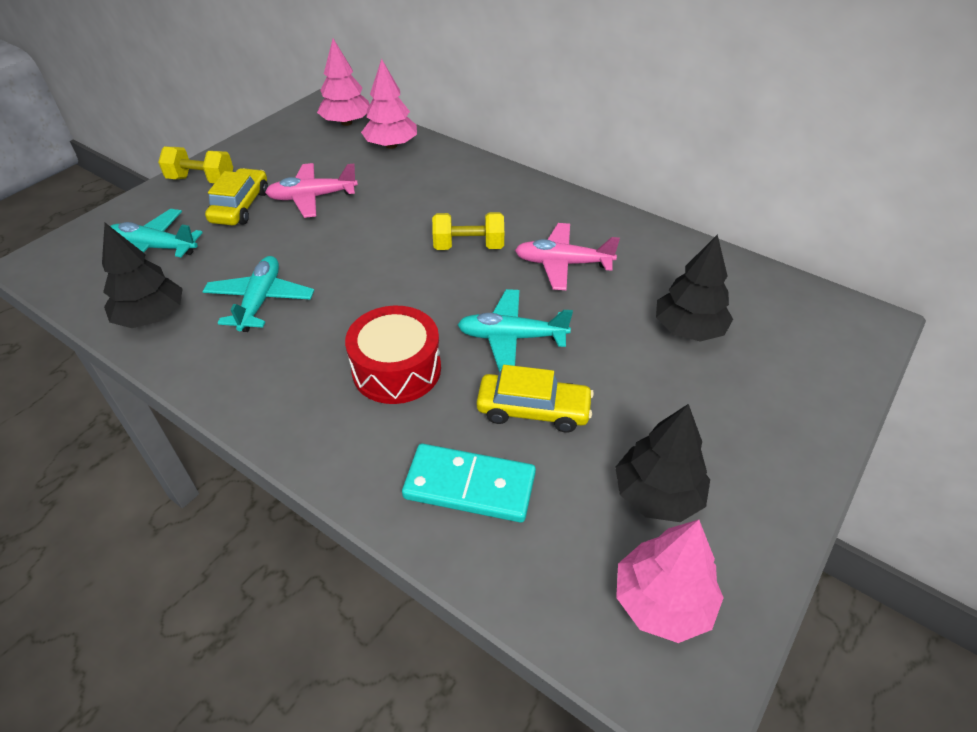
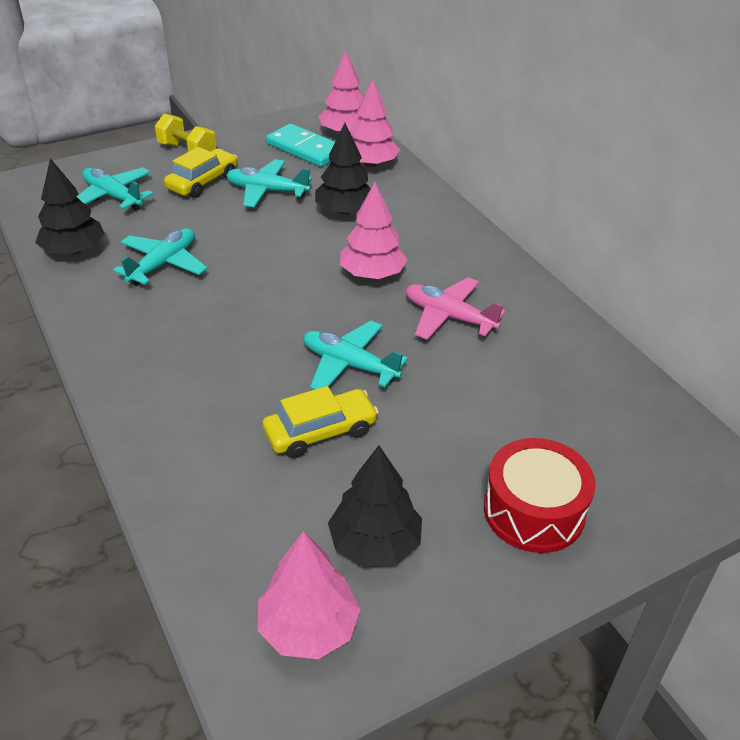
camera: 25 degrees right, 5 degrees down
(312, 197) = (267, 191): pink plane -> turquoise plane
(396, 369) = (230, 356): red drum -> red drum (534, 510)
(468, 246) = (372, 274): yellow dumbbell -> pink tree
(469, 485) = (219, 470): turquoise domino -> turquoise domino (305, 149)
(533, 410) = (320, 432): yellow car -> yellow car turned 60 degrees counterclockwise
(688, 329) = (526, 416): black tree -> black tree (344, 211)

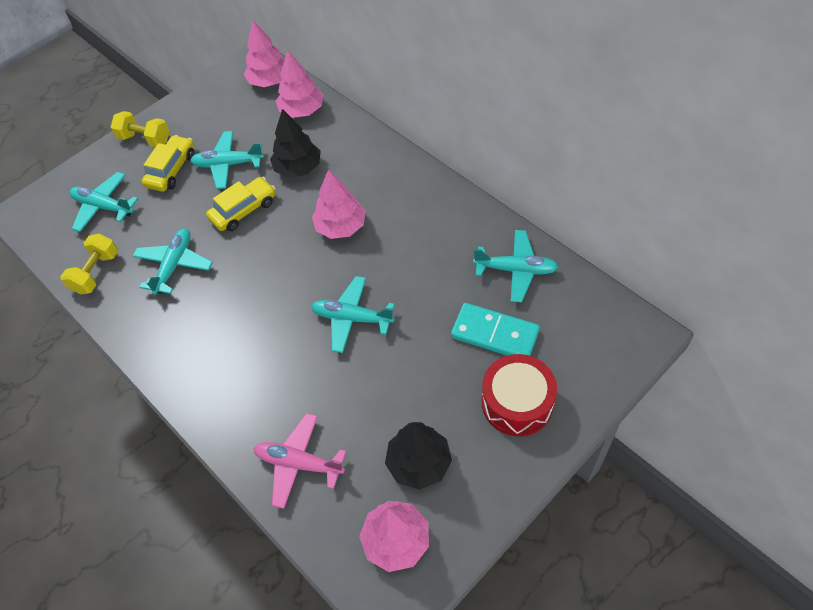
camera: 10 degrees left, 15 degrees up
(74, 251) = (96, 272): black tree -> yellow dumbbell
(305, 149) = (243, 109): turquoise domino -> turquoise domino (495, 333)
(320, 432) = (351, 384): yellow car -> yellow car (244, 210)
(449, 317) = (411, 251): pink plane -> pink plane (299, 463)
(577, 367) = (516, 270): none -> turquoise plane

